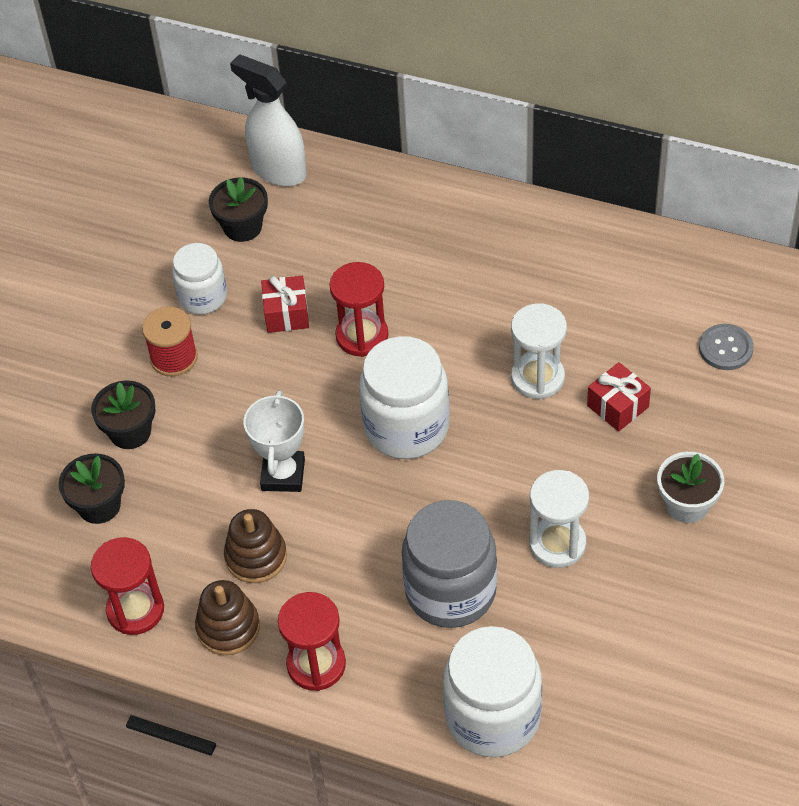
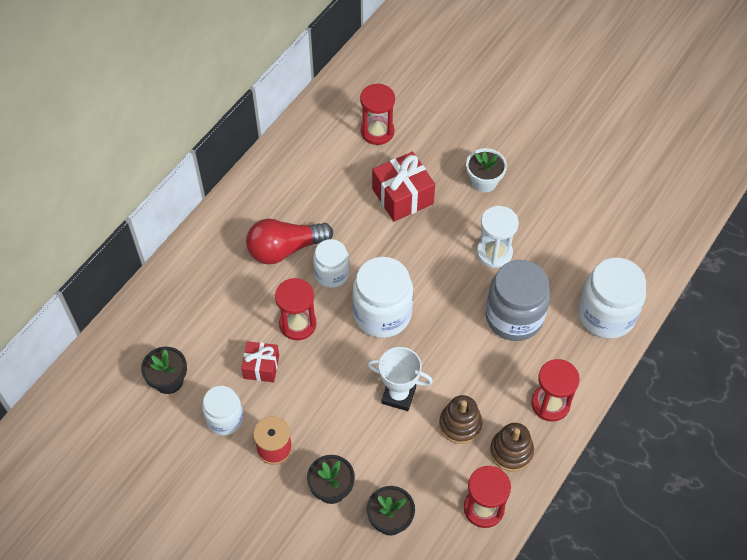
camera: 80 degrees left, 5 degrees up
(278, 170) = (123, 347): white spray bottle -> none
(454, 354) = (332, 274): none -> white jar
(476, 292) = (285, 249): none -> red light bulb
(537, 377) = (367, 232): white hourglass -> none
(617, 406) = (402, 196): red gift -> red gift, size x1.62
(725, 348) = (377, 132): grey button -> red hourglass

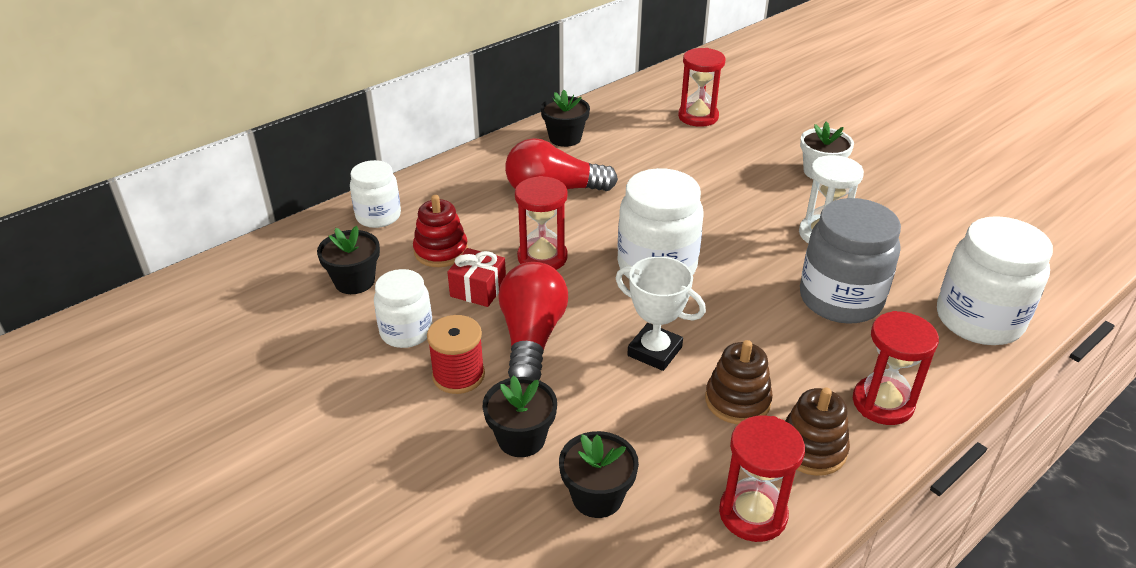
camera: 15 degrees right, 20 degrees down
(221, 335) = (441, 251): none -> red stacking toy
(276, 183) = (565, 138): none -> black flower pot
(313, 403) = (532, 337): none -> red light bulb
(332, 274) = (603, 220): white jar -> white jar (378, 216)
(402, 196) = (714, 169): red gift -> none

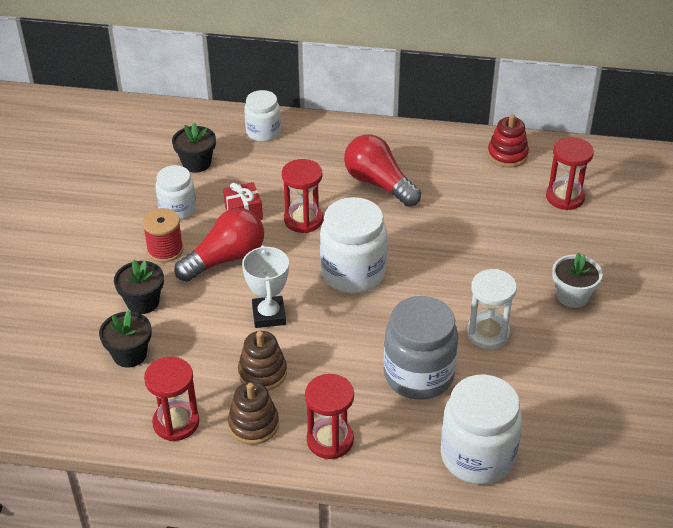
camera: 50 degrees right, 5 degrees up
(441, 251) = (261, 177): red stacking toy -> red stacking toy (507, 155)
(565, 138) = (447, 153): black flower pot -> none

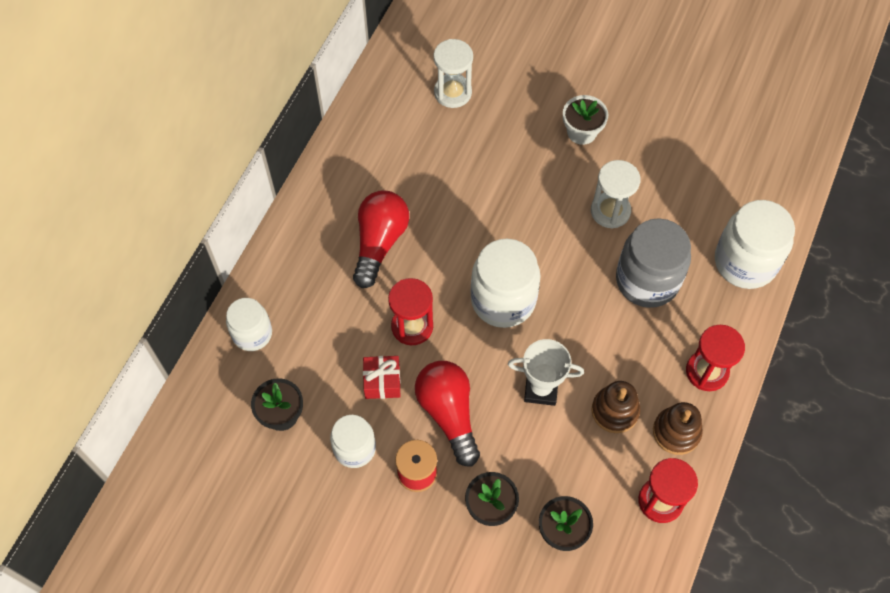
camera: 75 degrees left, 20 degrees up
(379, 184) = (379, 243): red light bulb -> red light bulb turned 135 degrees clockwise
(507, 155) = (375, 118): red stacking toy -> none
(565, 197) = (452, 92): red hourglass -> white hourglass

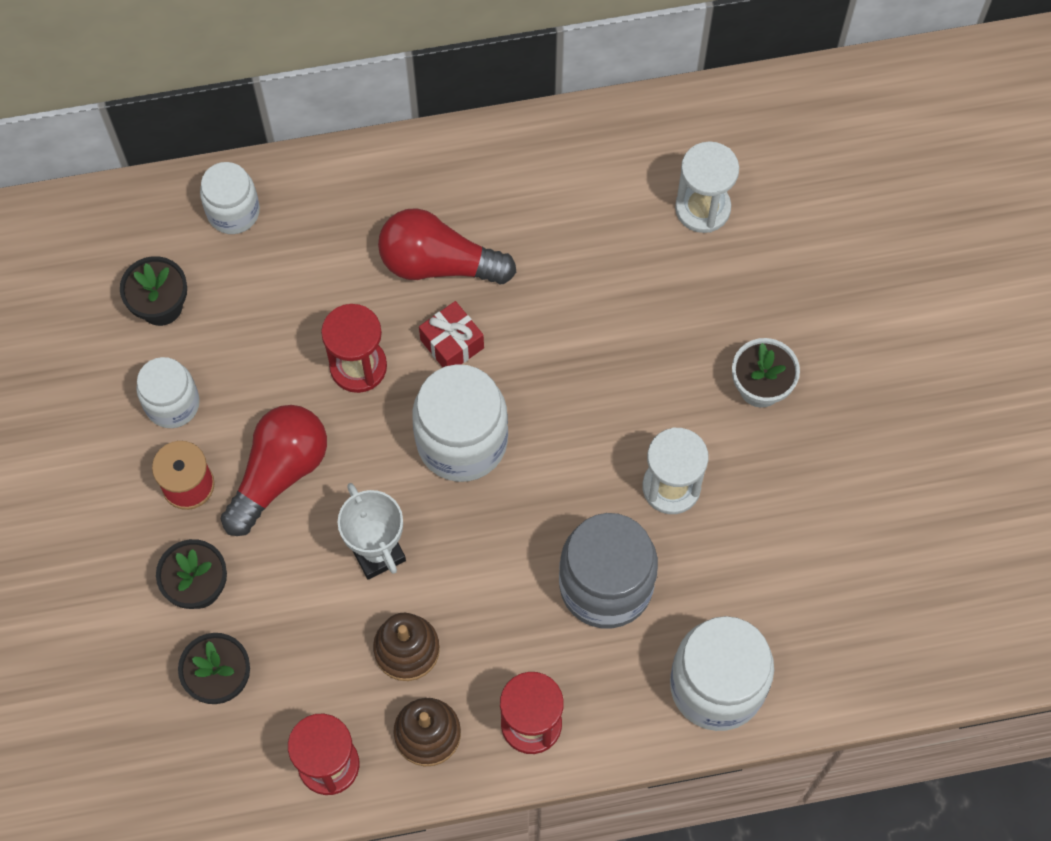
camera: 55 degrees right, 5 degrees up
(379, 243) = (438, 263): red light bulb -> red light bulb turned 150 degrees counterclockwise
(382, 382) = (269, 380): red gift -> red gift (452, 344)

